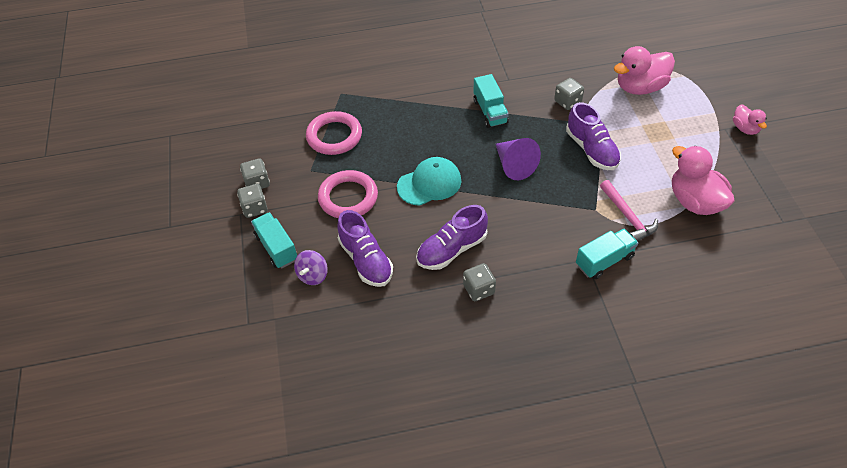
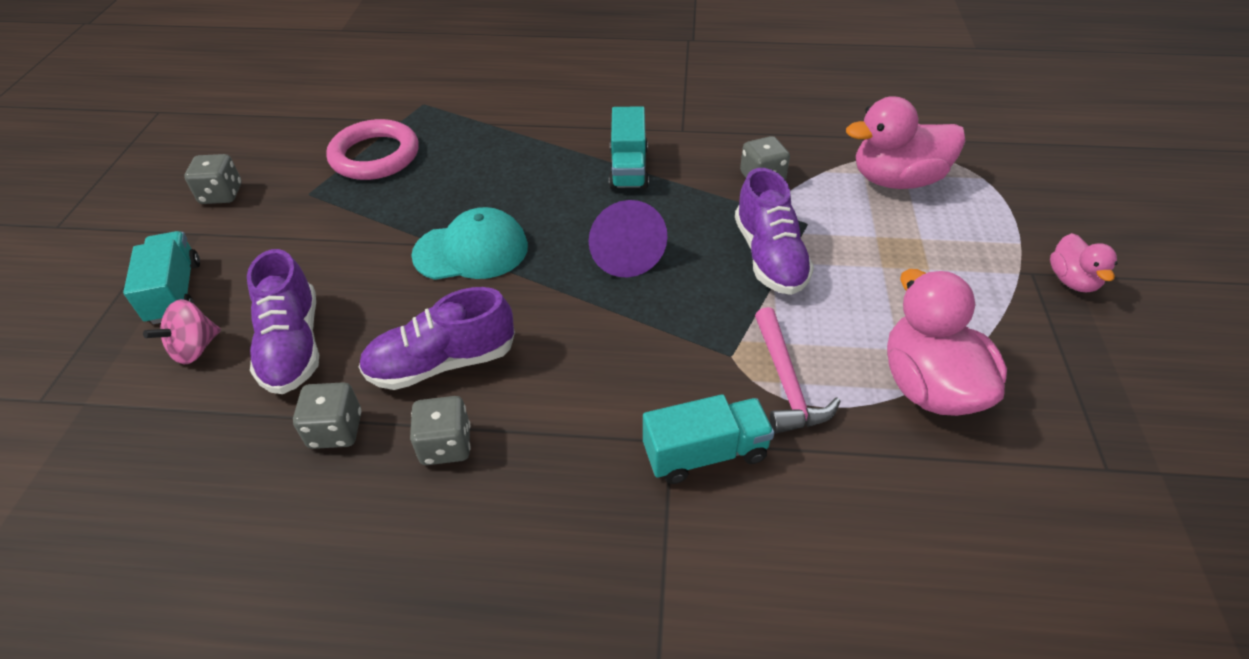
camera: 15 degrees right, 5 degrees down
(255, 208) = (190, 228): grey dice -> grey dice (336, 430)
(313, 275) = (195, 348): purple spinning top -> pink spinning top
(348, 197) = (334, 243): pink ring -> none

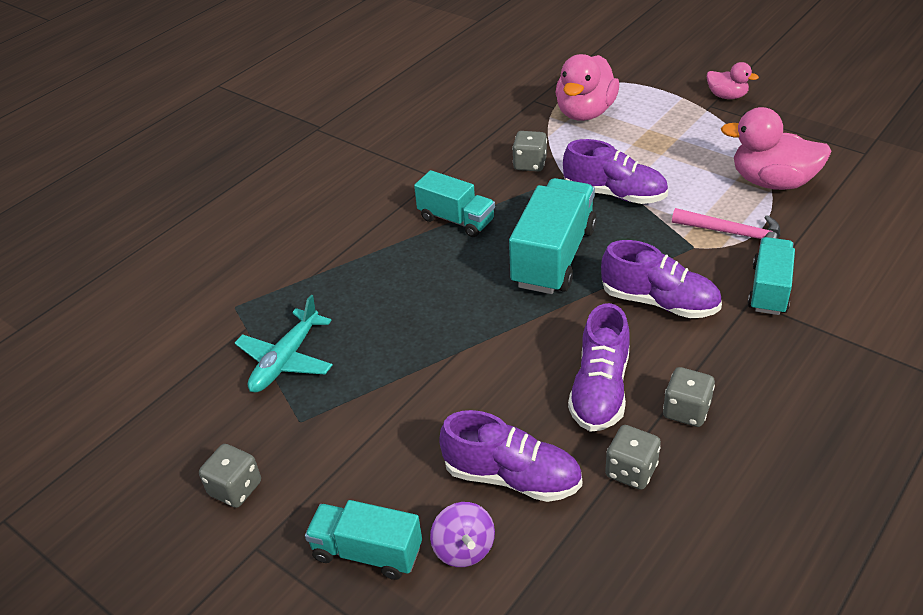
camera: 55 degrees left, 5 degrees down
(195, 348) = (464, 549): pink spinning top -> purple spinning top
(375, 156) = (286, 360): pink ring -> turquoise plane
(471, 250) = (481, 336): turquoise cap -> none
(610, 360) = (659, 302): none -> purple shoe
(624, 253) = (553, 257): purple cone -> turquoise truck

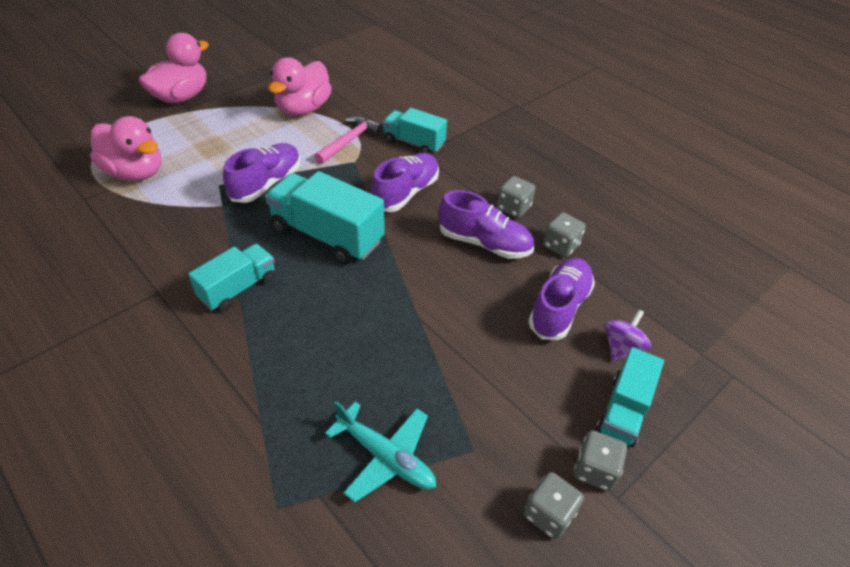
camera: 85 degrees left, 5 degrees up
(464, 549) = (621, 347): purple spinning top -> purple spinning top turned 45 degrees counterclockwise
(530, 164) = (187, 222): grey dice -> grey dice (595, 470)
(727, 96) = (181, 97): pink duck -> pink duck, size x1.84

